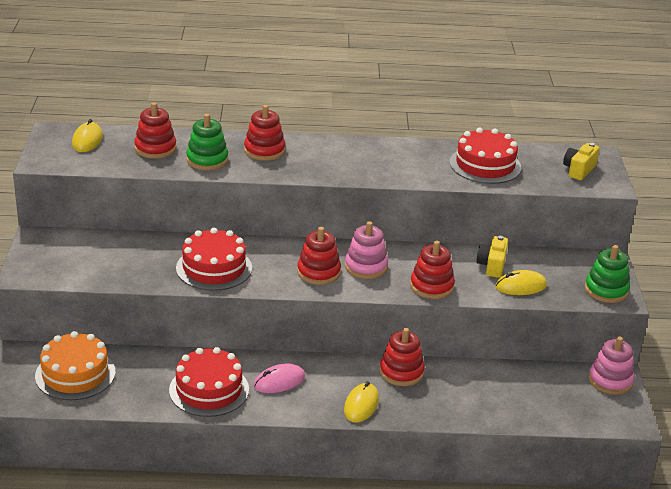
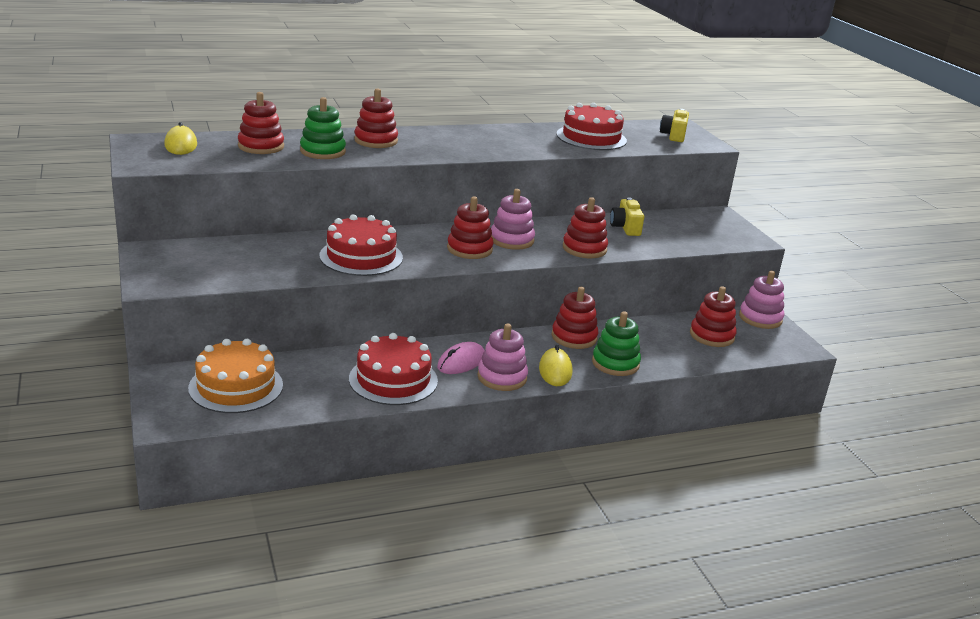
camera: 20 degrees left, 5 degrees down
(307, 404) = (502, 377): none -> pink stacking toy
(520, 286) = (663, 240): yellow mouse -> none
(543, 392) = (712, 336): none -> red stacking toy
(606, 290) = (736, 235): green stacking toy -> green stacking toy (615, 363)

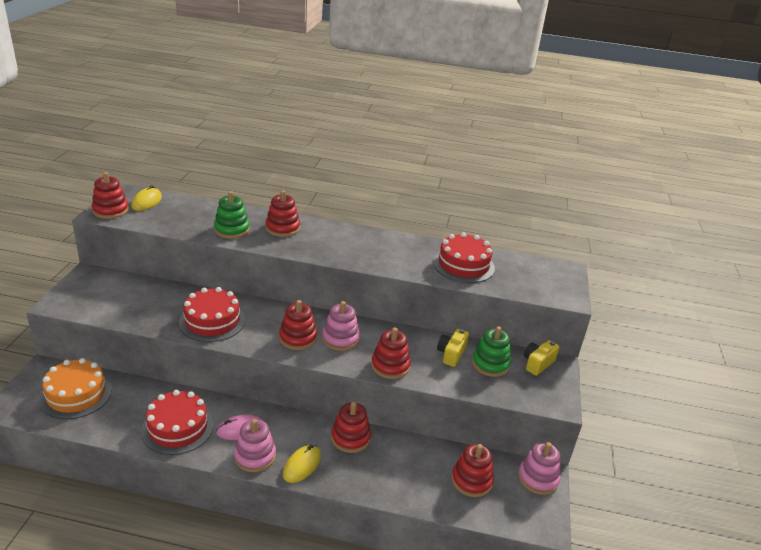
camera: 30 degrees right, 5 degrees up
(261, 146) = (196, 215): red stacking toy -> red stacking toy (110, 210)
(615, 363) = (357, 477): green stacking toy -> green stacking toy (490, 364)
(674, 135) = (545, 280): yellow camera -> yellow camera (537, 363)

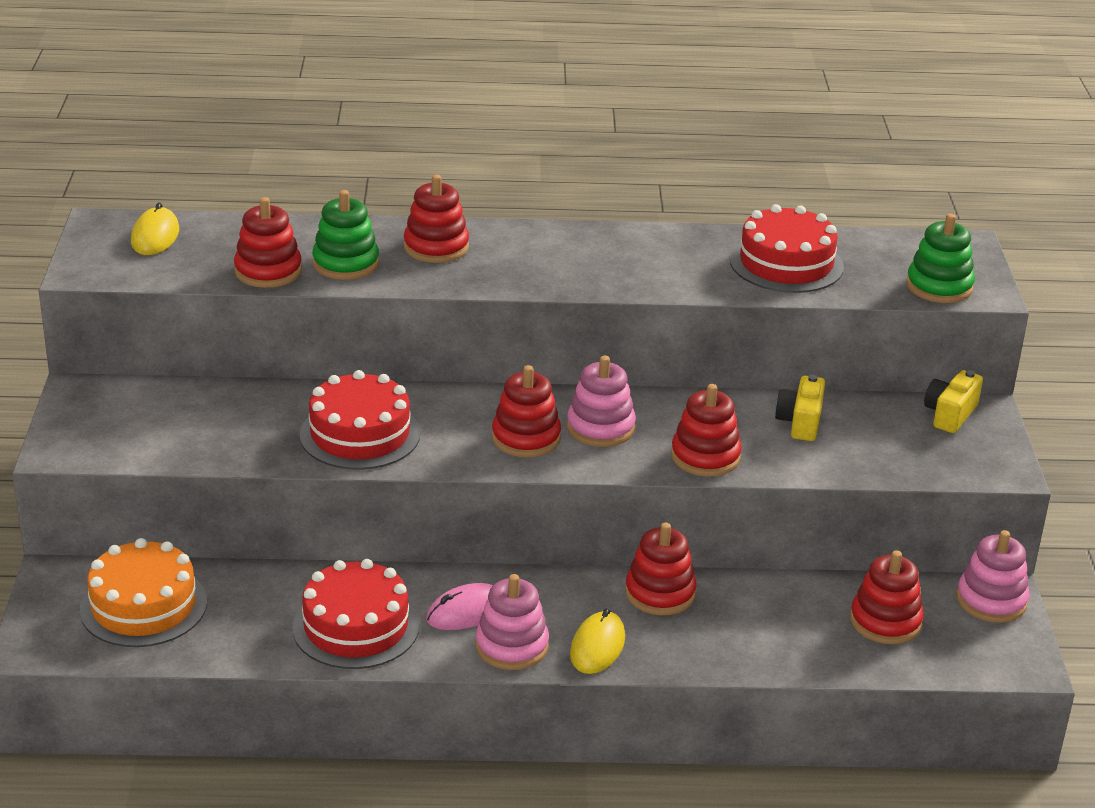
camera: 10 degrees left, 0 degrees up
(110, 210) = (99, 262): red stacking toy -> red stacking toy (268, 271)
(490, 364) = (872, 427): green stacking toy -> green stacking toy (939, 286)

